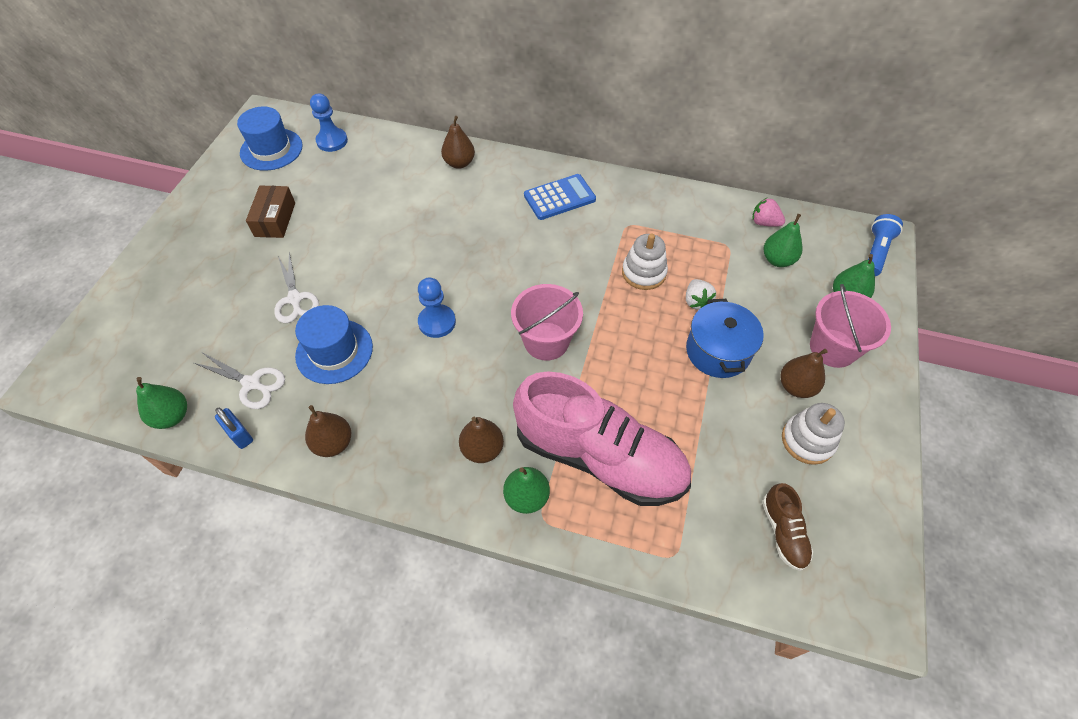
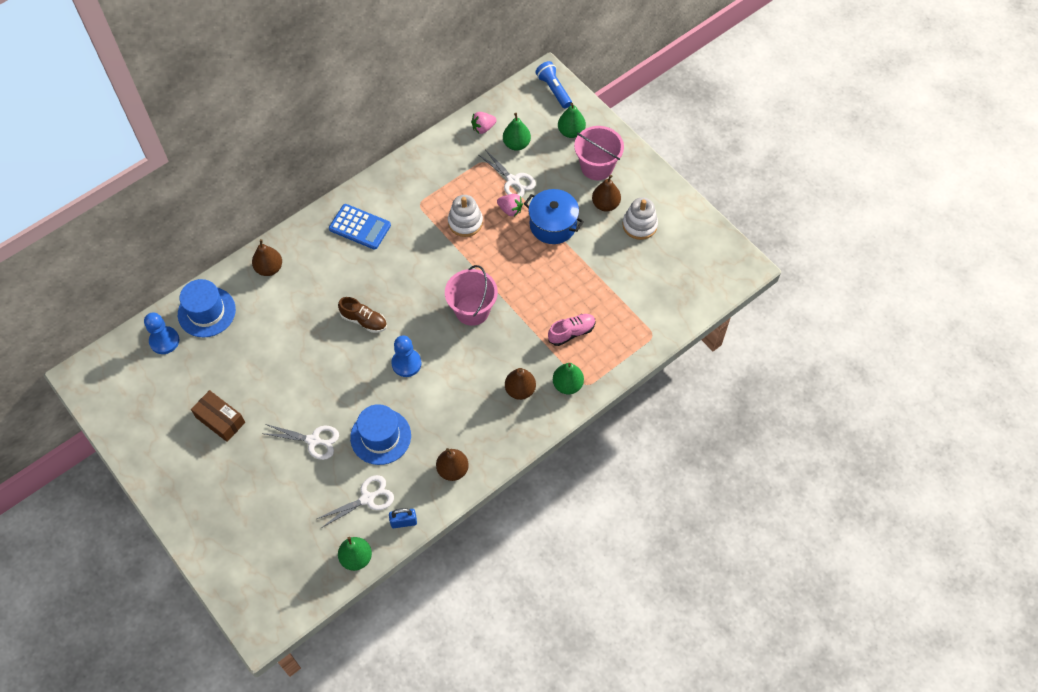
camera: 55 degrees left, 5 degrees up
(271, 149) = (134, 388): blue hat -> blue hat (206, 312)
(559, 197) = (360, 227): blue calculator -> blue calculator turned 105 degrees clockwise
(599, 457) = (571, 332): pink shoe -> pink shoe, size x0.42
(696, 301) = (510, 210): white strawberry -> pink strawberry
(732, 283) = (513, 181): none -> white scissors
(783, 532) = (677, 276): brown shoe -> brown shoe (364, 320)

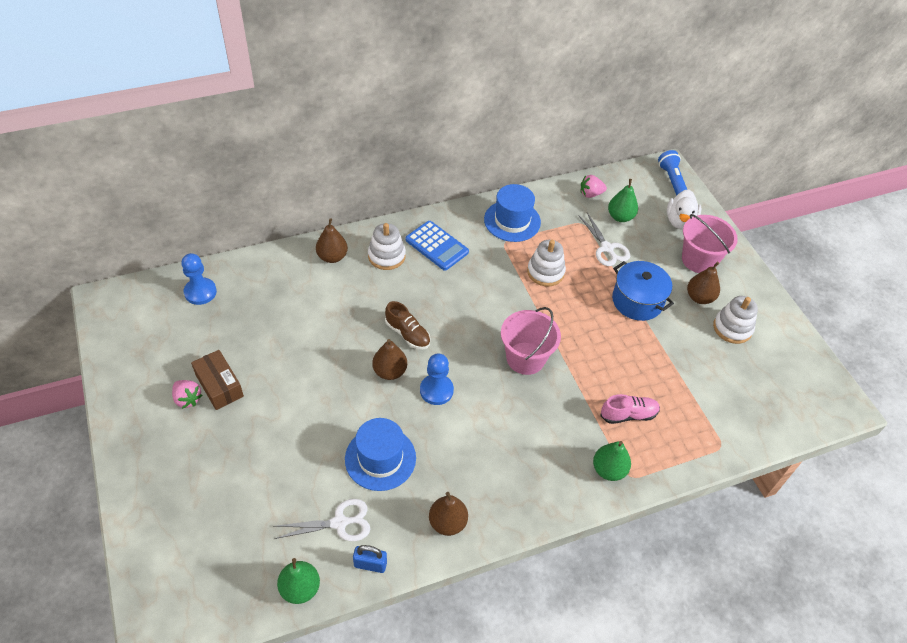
camera: 15 degrees right, 10 degrees down
(206, 312) = (254, 278): blue hat -> blue hat (512, 221)
(313, 440) = (306, 439): white scissors -> none
(318, 252) = (386, 256): none -> white stacking toy
(510, 210) = (596, 274): pink strawberry -> pink strawberry (187, 399)
(520, 390) = (552, 458): brown pear -> brown pear (390, 371)
(571, 132) = (680, 221): green pear -> white duck

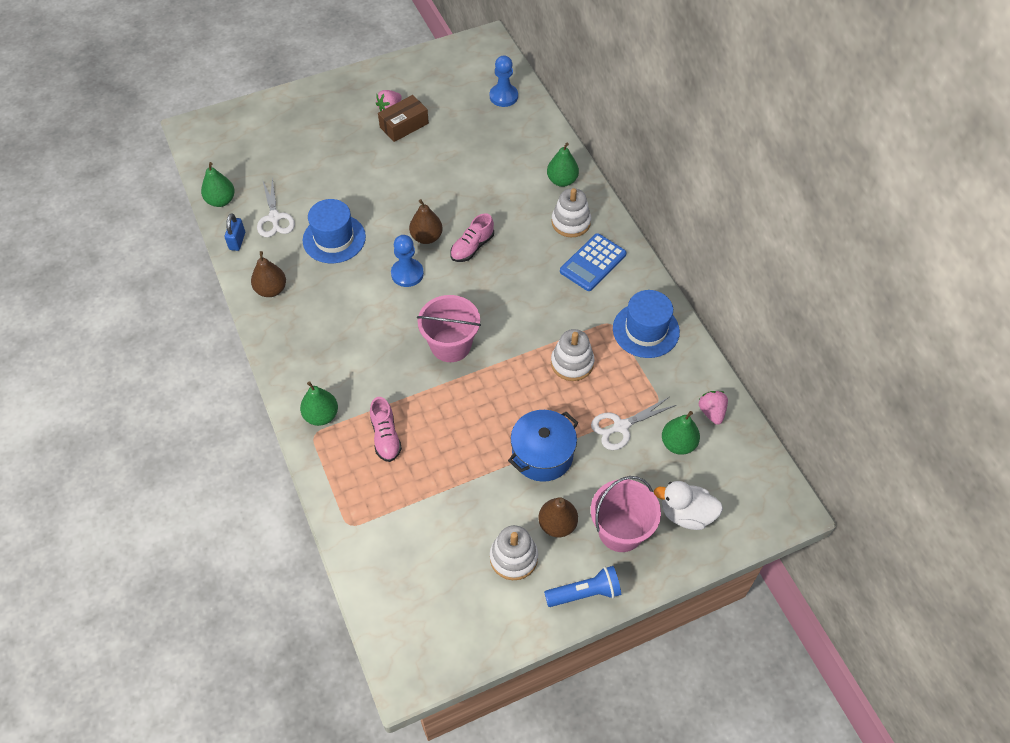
camera: 90 degrees right, 5 degrees up
(332, 257) = (562, 180): brown pear -> green pear
(407, 334) = (472, 247): brown shoe -> pink shoe
(672, 180) = (763, 511): blue flashlight -> blue flashlight (585, 593)

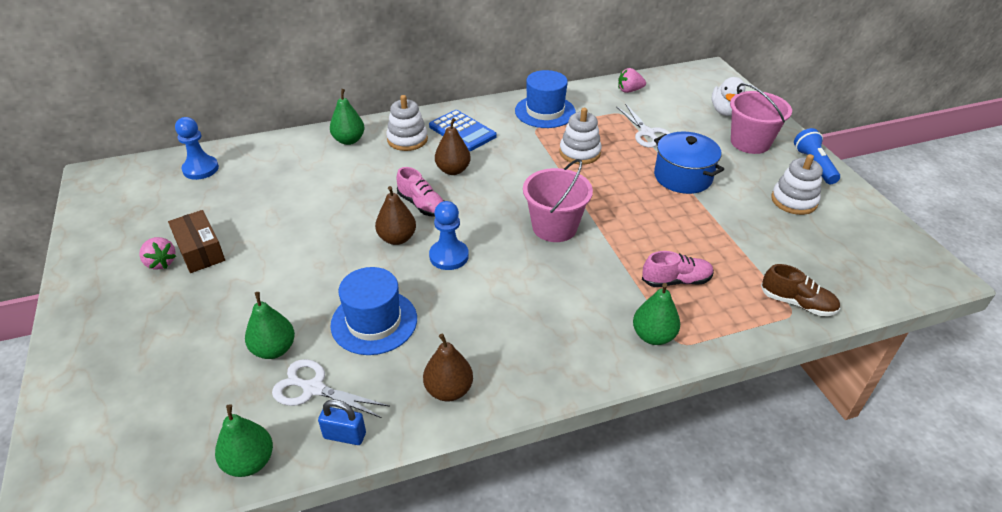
camera: 85 degrees left, 15 degrees down
(274, 218) = (313, 388): white scissors -> white scissors turned 150 degrees counterclockwise
(361, 531) = (797, 303): none -> brown shoe
(557, 524) = (753, 174): brown pear -> brown pear (453, 170)
(678, 444) = (661, 108): green pear -> green pear (274, 349)

